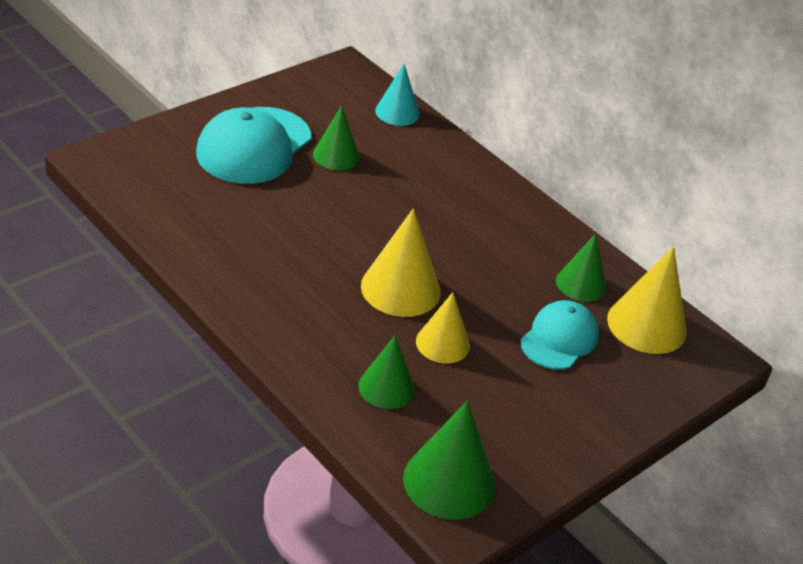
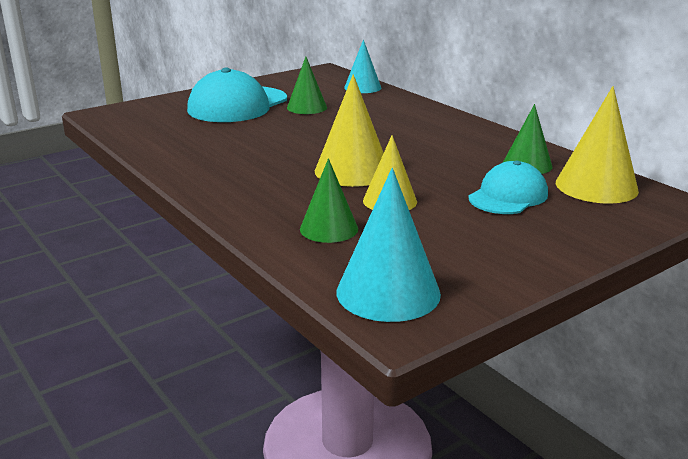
camera: 10 degrees right, 15 degrees down
(449, 481) = (388, 292): green cone -> turquoise cone

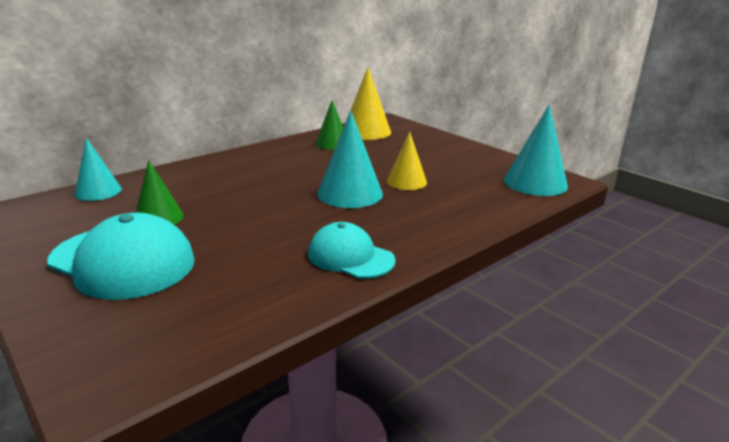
camera: 95 degrees left, 0 degrees up
(329, 229) = (462, 199): green cone -> none
(352, 171) = (350, 193): yellow cone -> turquoise cone
(508, 196) = (387, 151): turquoise cap -> turquoise cap (350, 257)

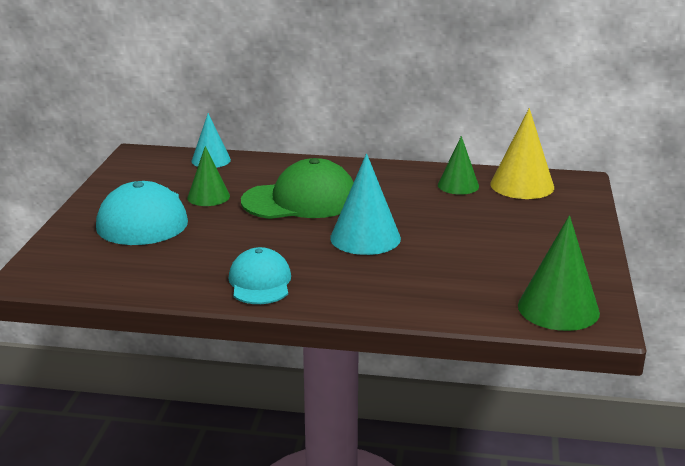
camera: 50 degrees right, 0 degrees up
(247, 190) = (300, 200): none -> green cap
(406, 181) = (436, 249): yellow cone -> none
(535, 183) = (558, 308): turquoise cone -> green cone

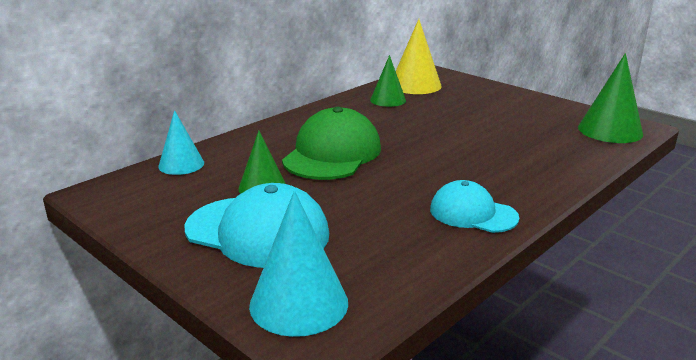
camera: 55 degrees left, 0 degrees up
(365, 238) = (436, 152): turquoise cone -> turquoise cone (299, 303)

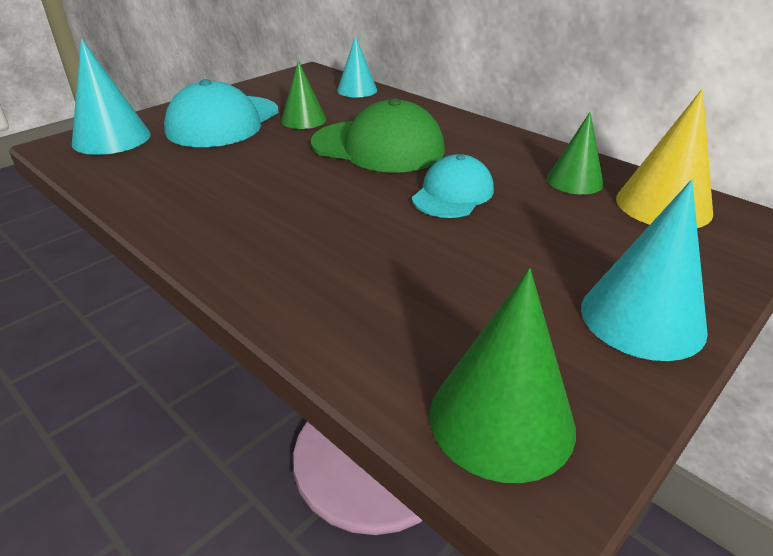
camera: 90 degrees right, 10 degrees up
(473, 213) = (208, 218): turquoise cap -> turquoise cap (453, 194)
(524, 101) = (642, 318): none -> turquoise cone

